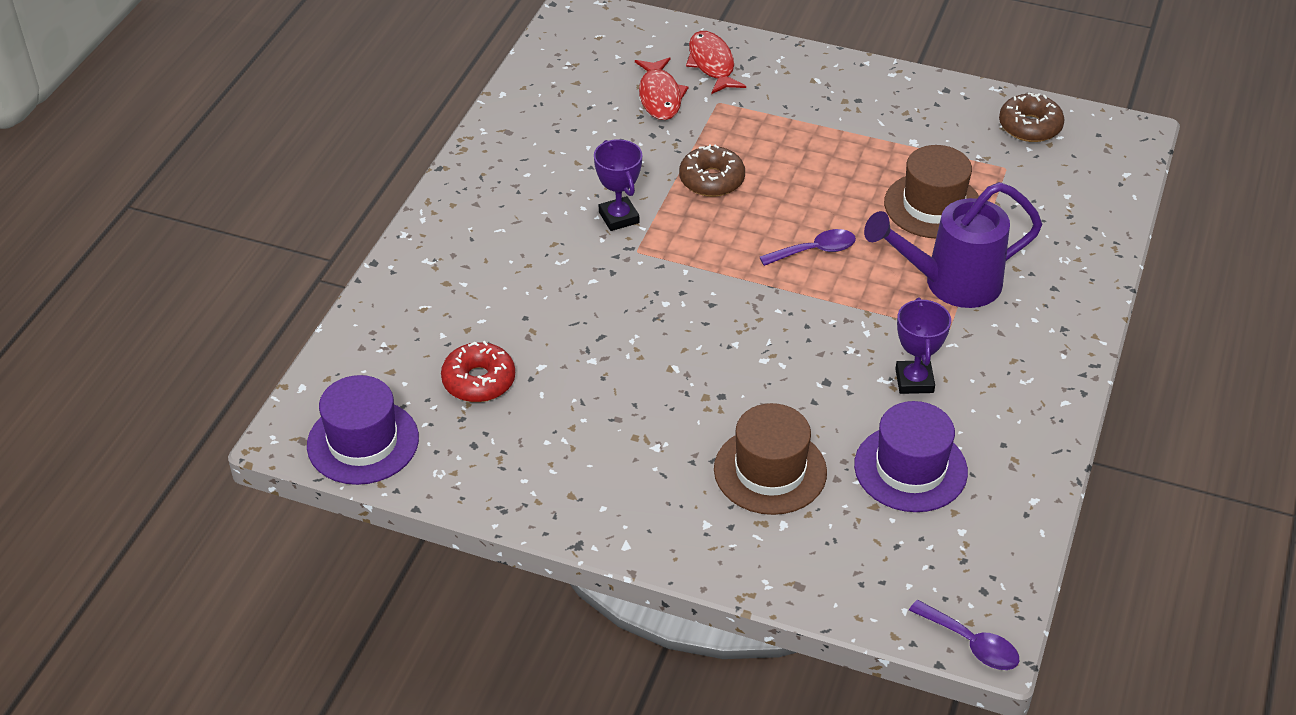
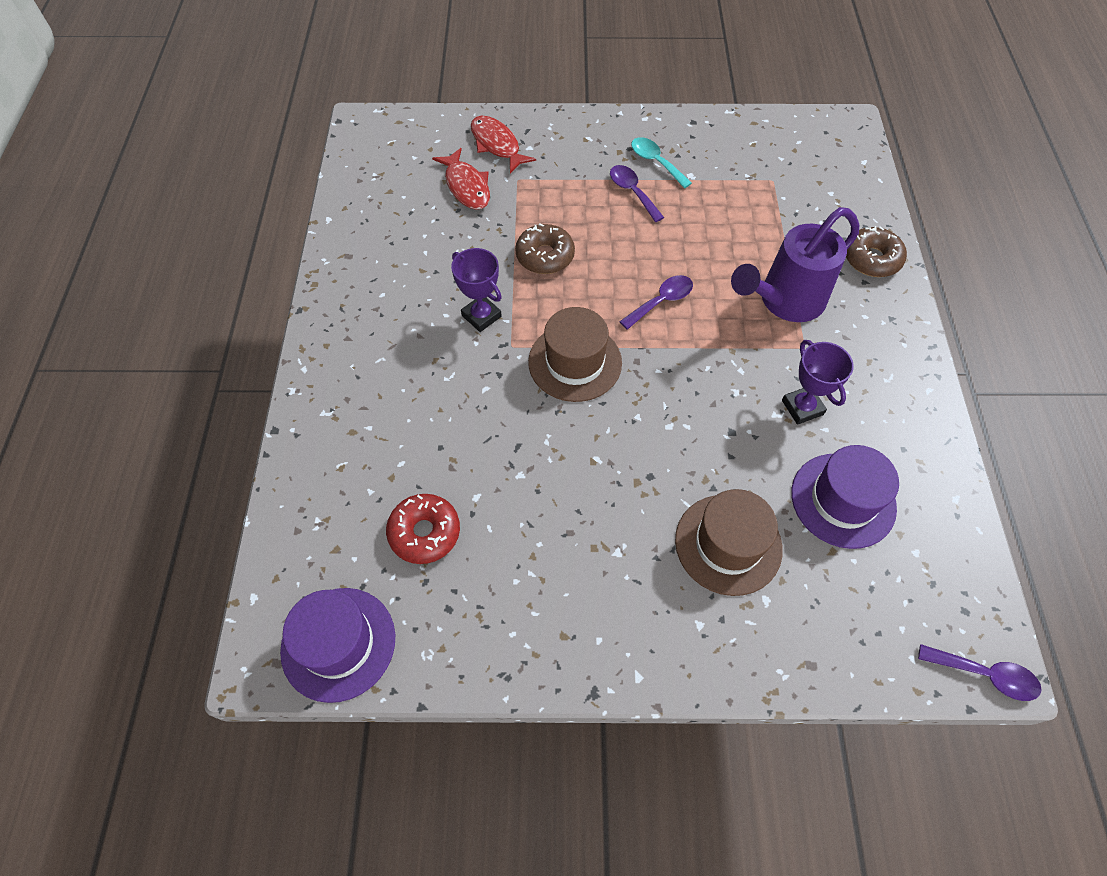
camera: 20 degrees left, 15 degrees up
(838, 143) = (632, 192): none -> purple spoon
(880, 120) = (656, 162): none -> turquoise spoon
(933, 205) = (734, 231): brown hat -> brown hat (575, 362)
(1030, 126) = (772, 138): brown donut -> brown donut (871, 259)

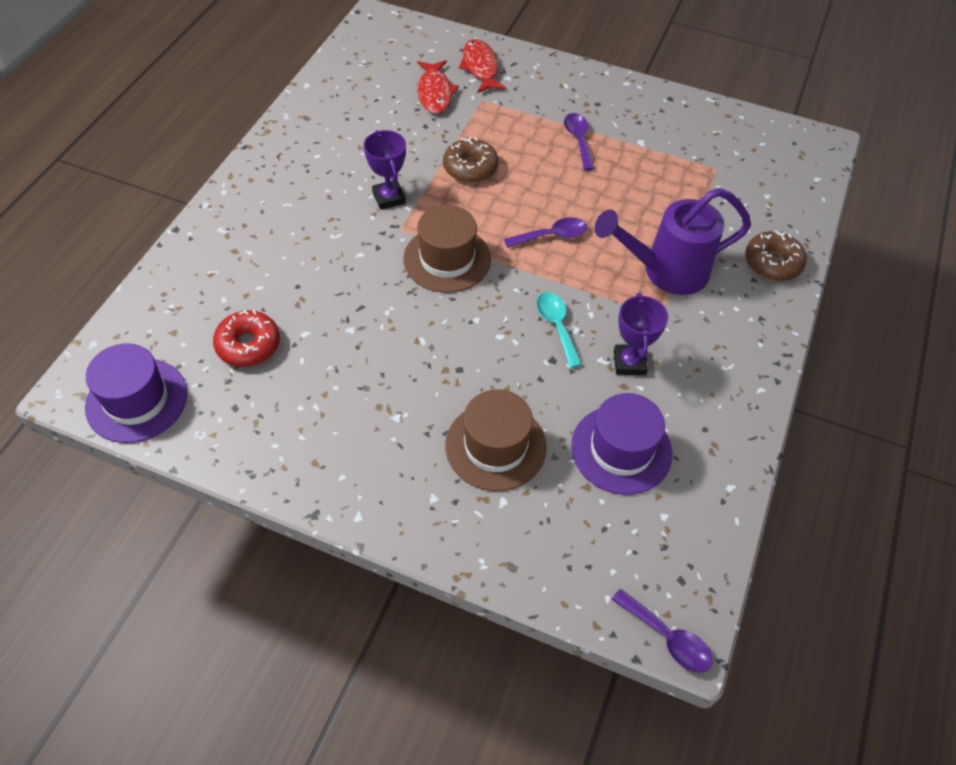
camera: 20 degrees right, 5 degrees down
(656, 162) = (614, 122): turquoise spoon -> turquoise spoon (556, 326)

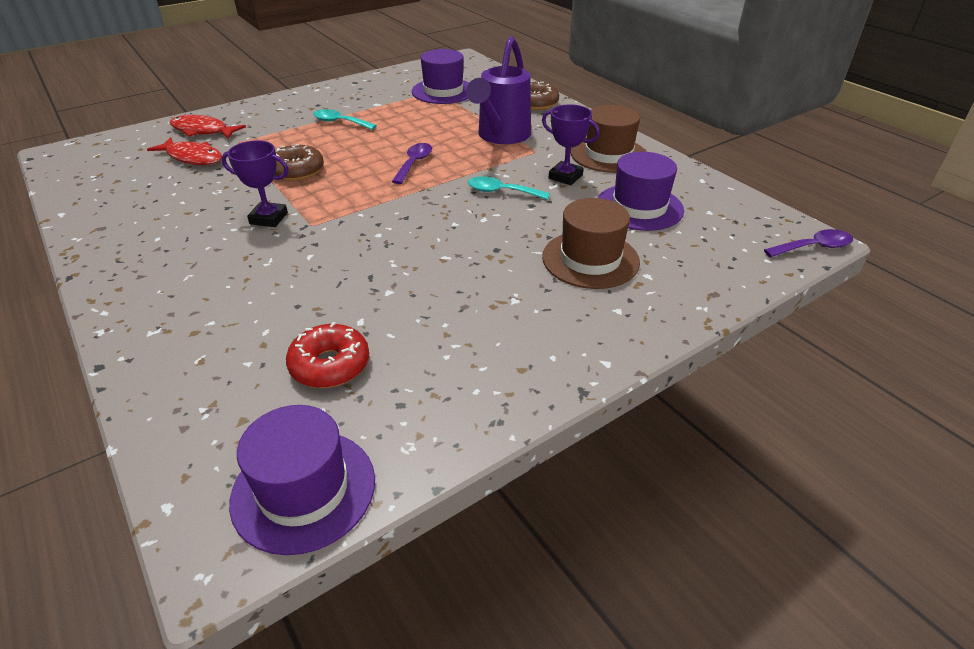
camera: 55 degrees left, 15 degrees down
(447, 259) = (375, 214): brown hat -> brown hat (608, 154)
(578, 140) = (340, 122): purple spoon -> turquoise spoon
(721, 174) = (443, 91): none -> purple hat

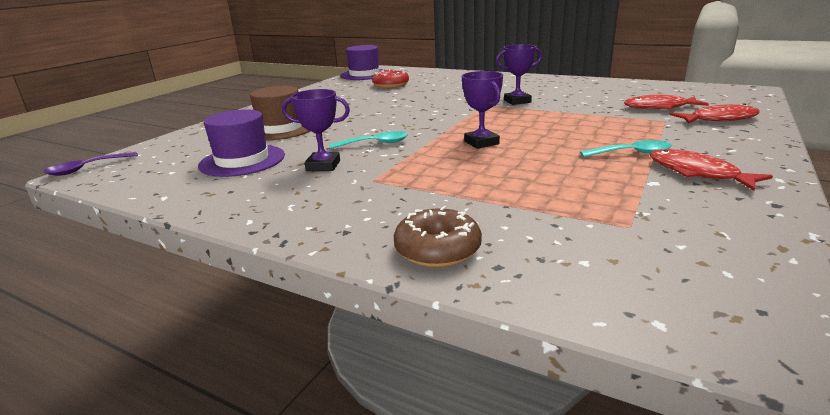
camera: 155 degrees right, 15 degrees down
(297, 171) = (562, 119): brown donut -> none
(342, 102) = (697, 173): none -> red fish
(414, 163) = (481, 143): purple spoon -> purple trophy
(443, 91) = (618, 228): purple hat -> none
(501, 136) = (430, 185): purple watering can -> none
(608, 154) = (281, 197): brown hat -> none

